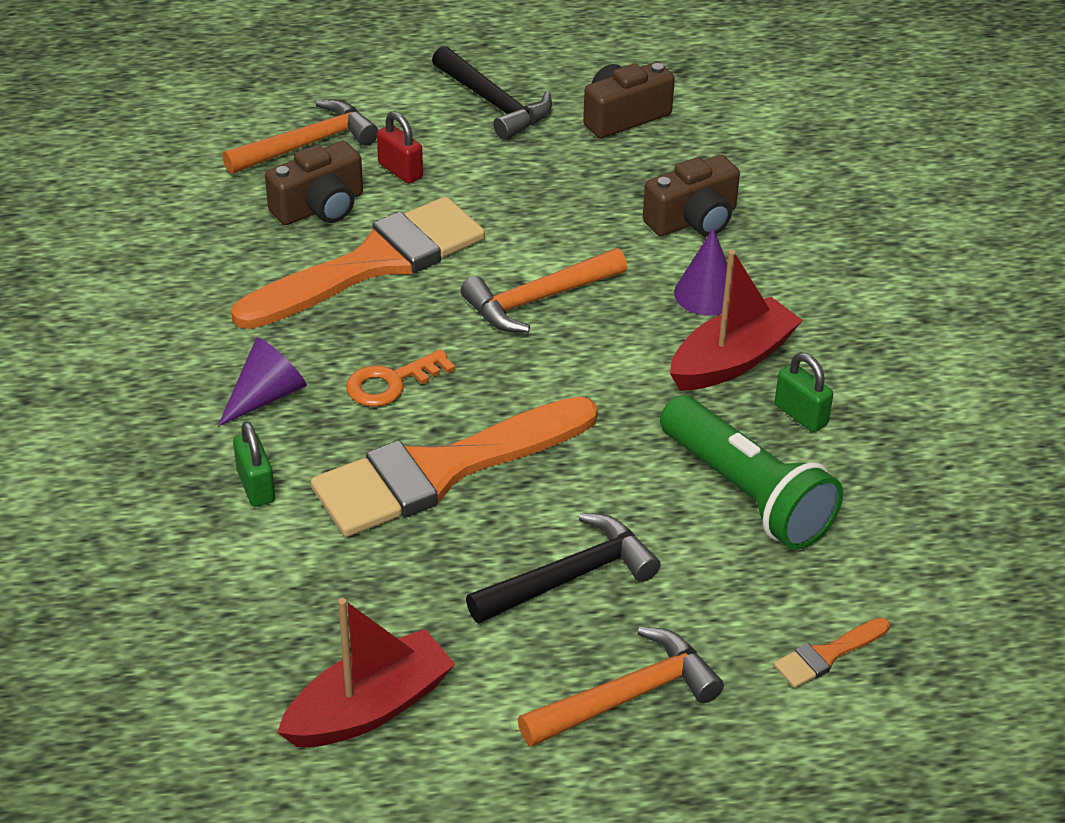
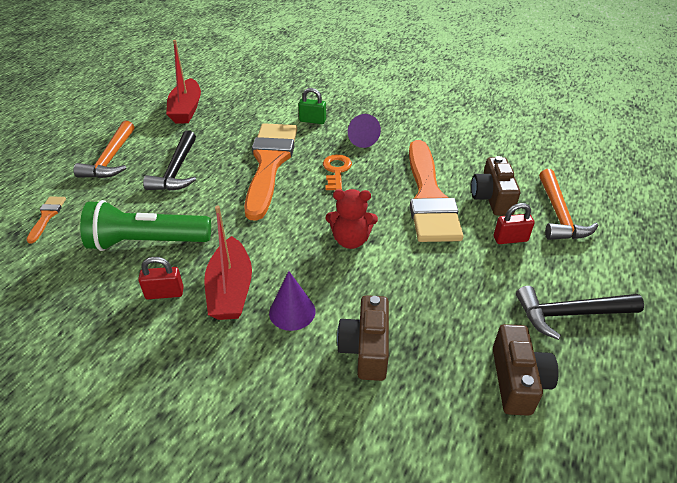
camera: 125 degrees right, 0 degrees up
(538, 300) = (350, 240): orange hammer -> red teddy bear
(800, 415) = (164, 293): green padlock -> red padlock

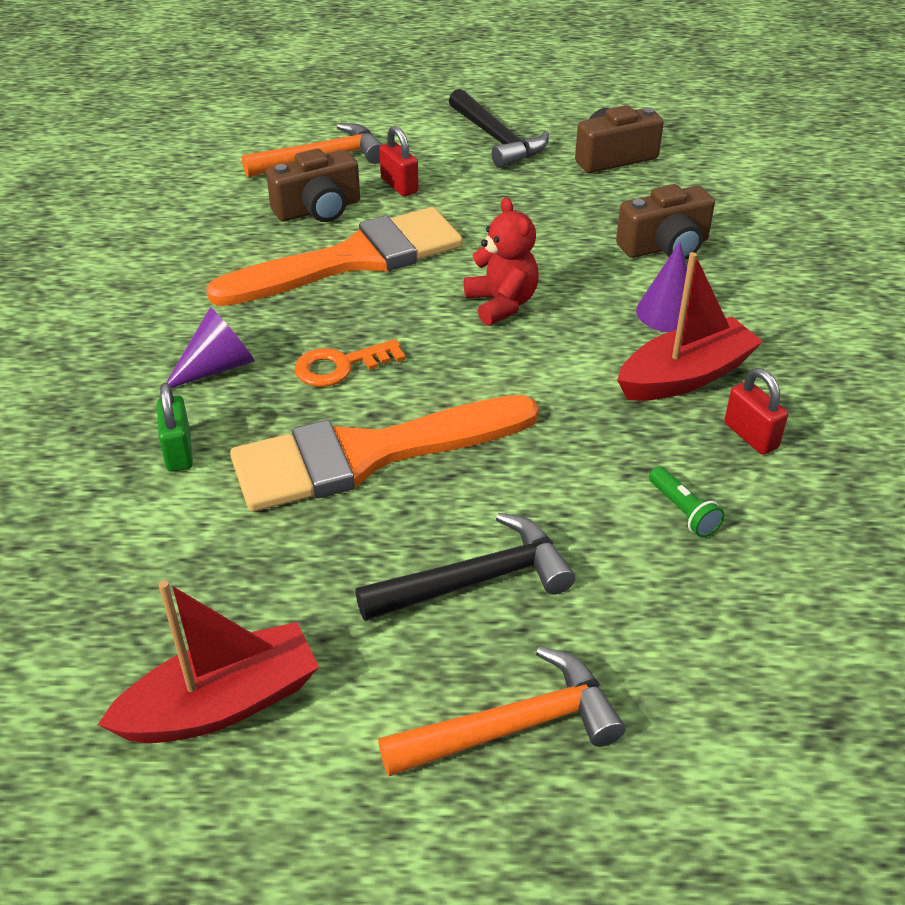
camera: 115 degrees left, 0 degrees up
(47, 216) = (753, 705): orange brush -> none
(147, 242) = (683, 511): green flashlight -> green flashlight, size x0.40

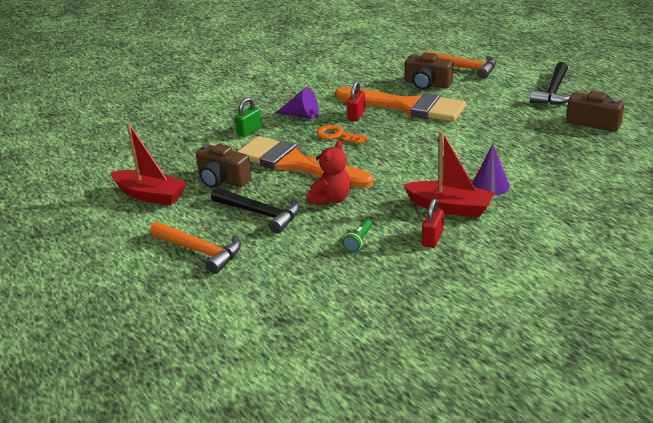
camera: 55 degrees right, 10 degrees down
(399, 186) = (475, 90): red padlock -> red padlock (356, 115)
(501, 304) = (430, 147): red teddy bear -> red teddy bear (331, 199)
(665, 246) = (542, 164): brown camera -> brown camera (222, 180)

